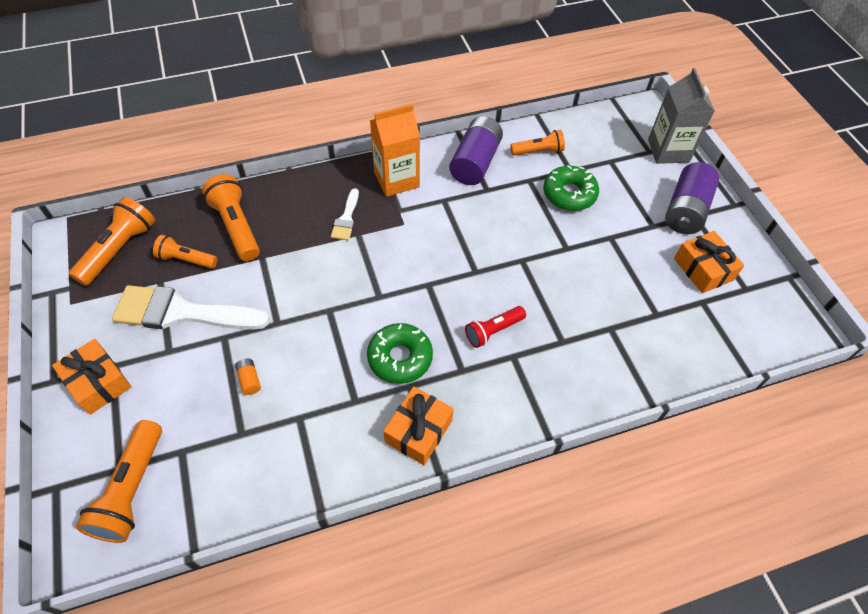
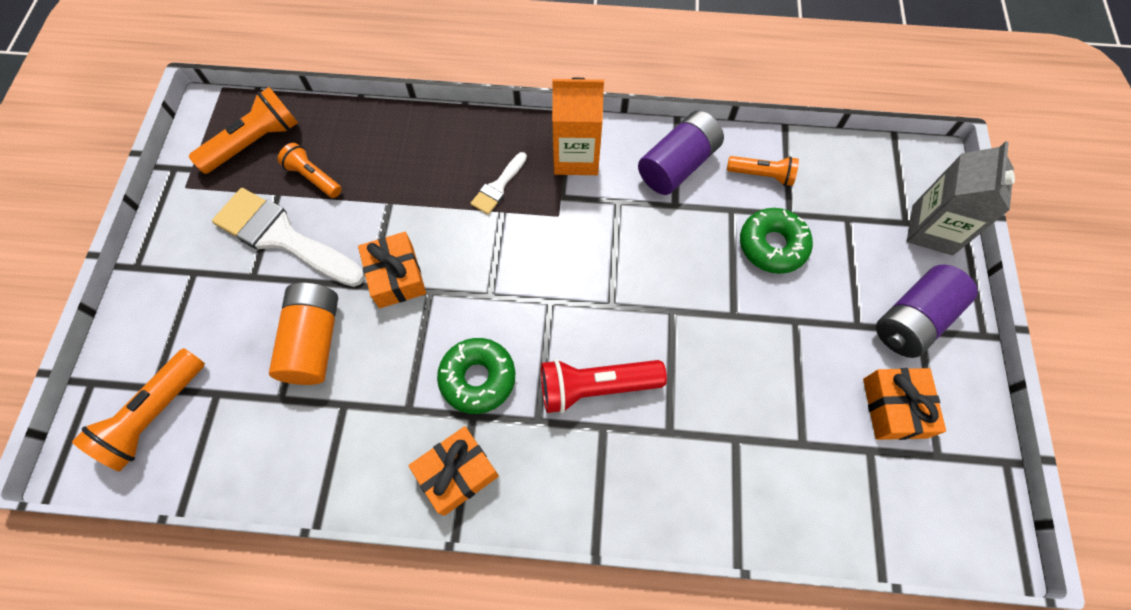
camera: 25 degrees right, 10 degrees up
(98, 382) = (173, 285): orange gift -> orange gift (396, 276)
(236, 226) = (379, 155): orange flashlight -> none
(249, 380) = (314, 341): orange battery -> orange battery, size x2.45
(493, 331) = (595, 387): red flashlight -> red flashlight, size x1.58

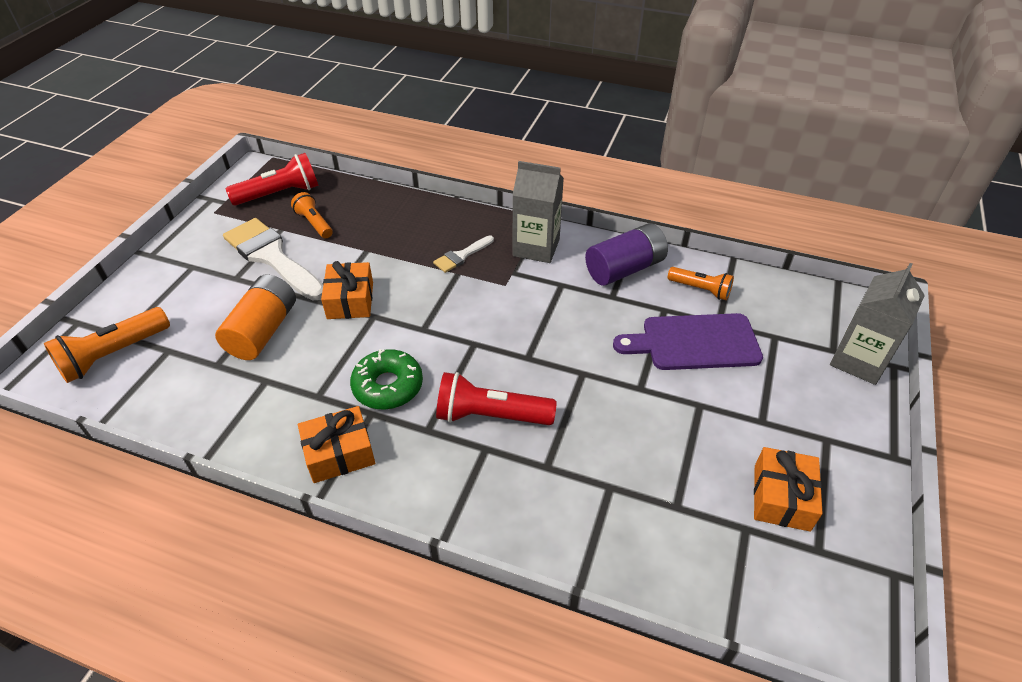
camera: 15 degrees right, 20 degrees down
(255, 142) = (280, 194): orange flashlight -> red flashlight
(576, 157) = (536, 247): orange carton -> grey carton
(772, 245) = (694, 342): green donut -> purple cutting board
(912, 320) = (820, 428): purple battery -> none

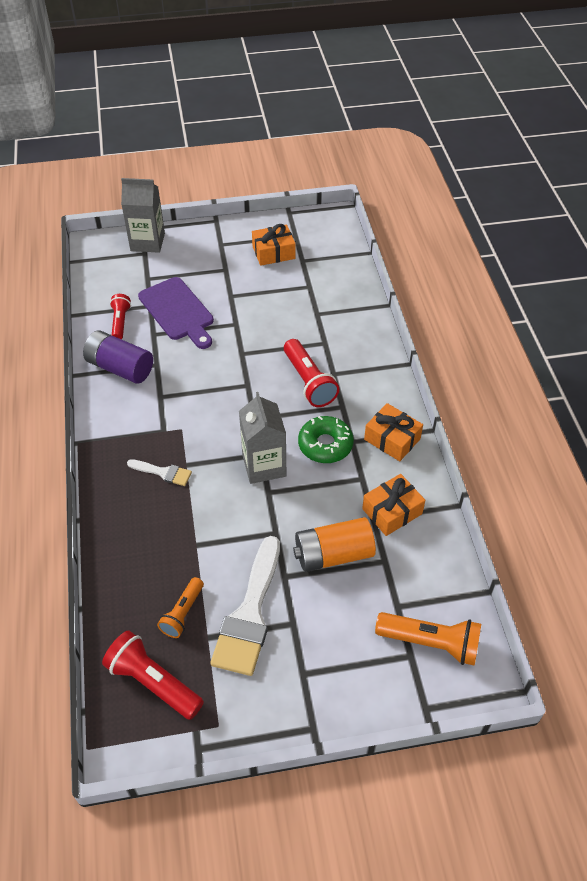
camera: 120 degrees left, 5 degrees up
(350, 300) = (262, 517): orange gift -> orange gift (392, 511)
(536, 247) = (124, 429): grey carton -> grey carton (264, 465)
(700, 289) = (120, 322): orange flashlight -> red flashlight

